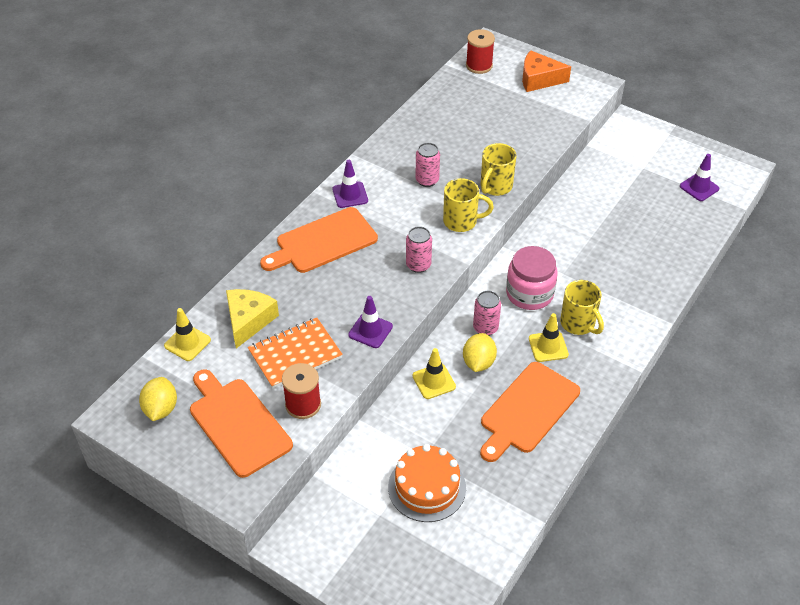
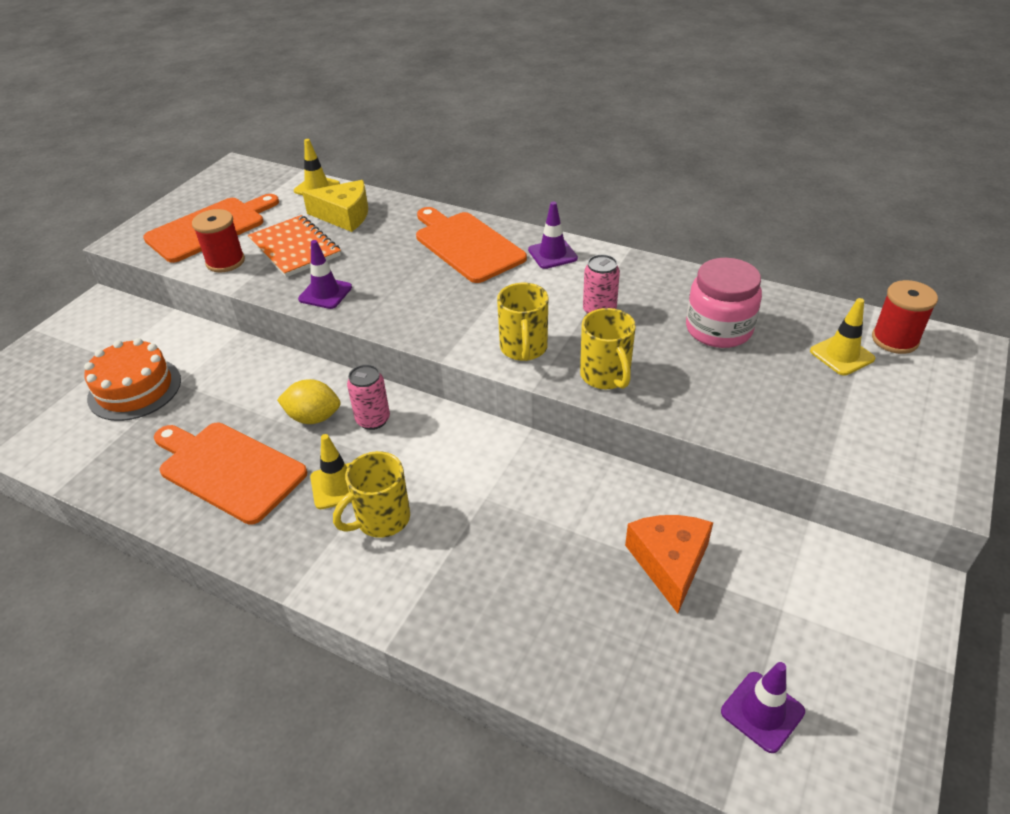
camera: 85 degrees right, 5 degrees down
(161, 409) = (237, 187): yellow lemon -> none
(418, 265) = (435, 319): pink can -> none
(434, 381) = (287, 381): yellow traffic cone -> yellow traffic cone (842, 355)
(495, 187) = (606, 376): yellow mug -> yellow mug turned 135 degrees counterclockwise
(529, 293) = (439, 461): pink jar -> pink jar (718, 329)
(539, 79) = (905, 411): orange cheese -> orange cheese (669, 563)

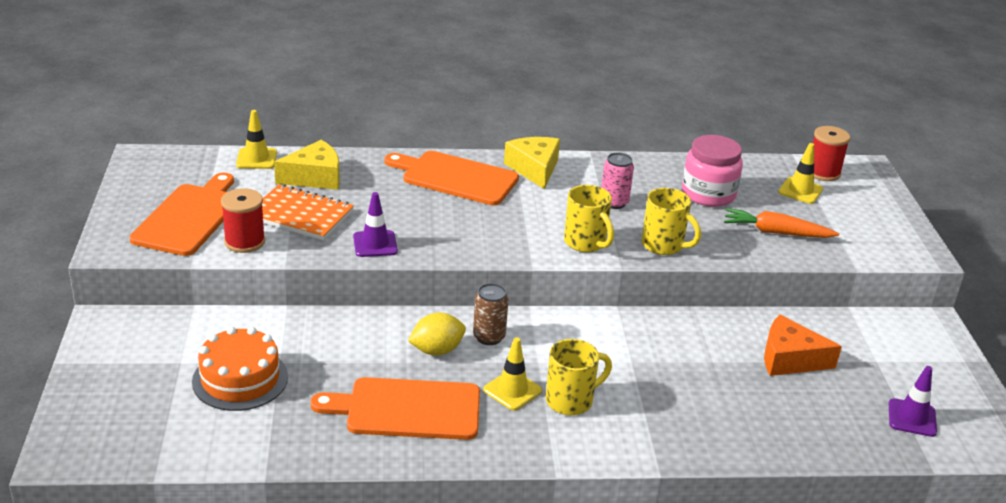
camera: 35 degrees left, 10 degrees down
(373, 420) = (489, 337): pink can -> brown can
(381, 519) = (571, 400): yellow mug -> yellow mug turned 135 degrees counterclockwise
(552, 254) = (534, 169): purple traffic cone -> yellow cheese
(669, 563) = (790, 359): orange cheese -> orange cheese turned 45 degrees counterclockwise
(759, 399) = (776, 232): none -> orange carrot

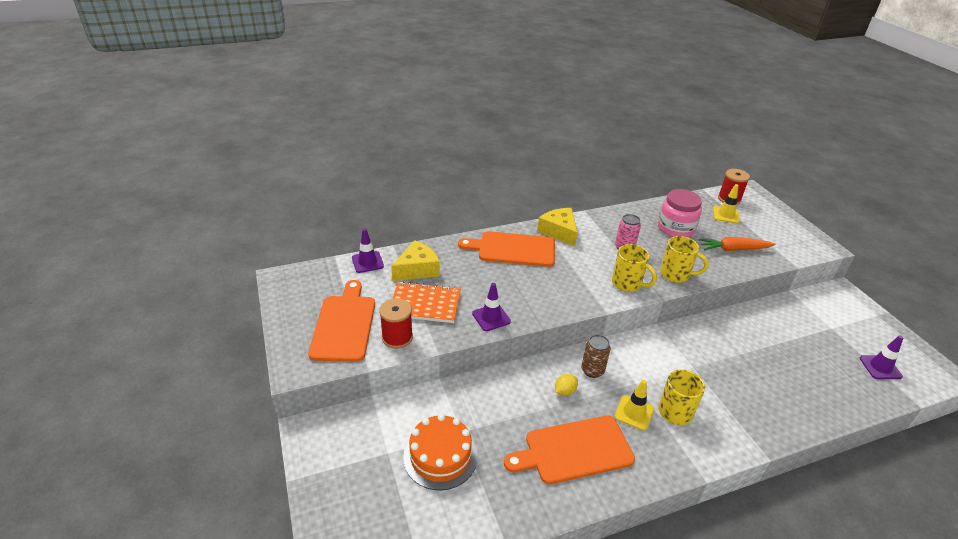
camera: 15 degrees left, 5 degrees up
(256, 159) = (367, 262): yellow traffic cone -> purple traffic cone
(437, 350) = (565, 391): yellow lemon -> yellow lemon, size x0.66
(790, 359) = (783, 339): orange cheese -> none

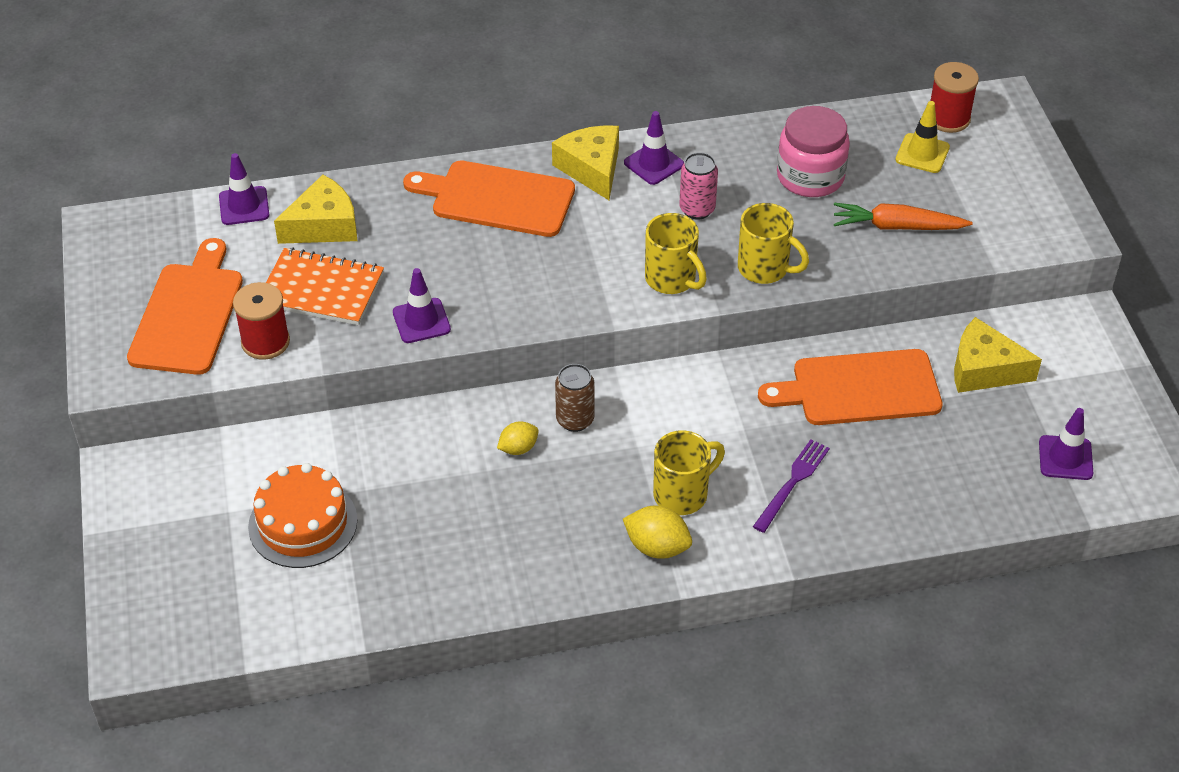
camera: 10 degrees right, 10 degrees up
(574, 450) = (500, 534): orange cutting board -> orange cutting board (859, 388)
(591, 227) = (654, 164): none -> purple traffic cone
(634, 413) = (614, 490): yellow traffic cone -> none
(676, 448) = (657, 547): none -> yellow lemon
(737, 397) = (792, 483): none -> purple fork
(806, 322) = (984, 369): none -> yellow cheese

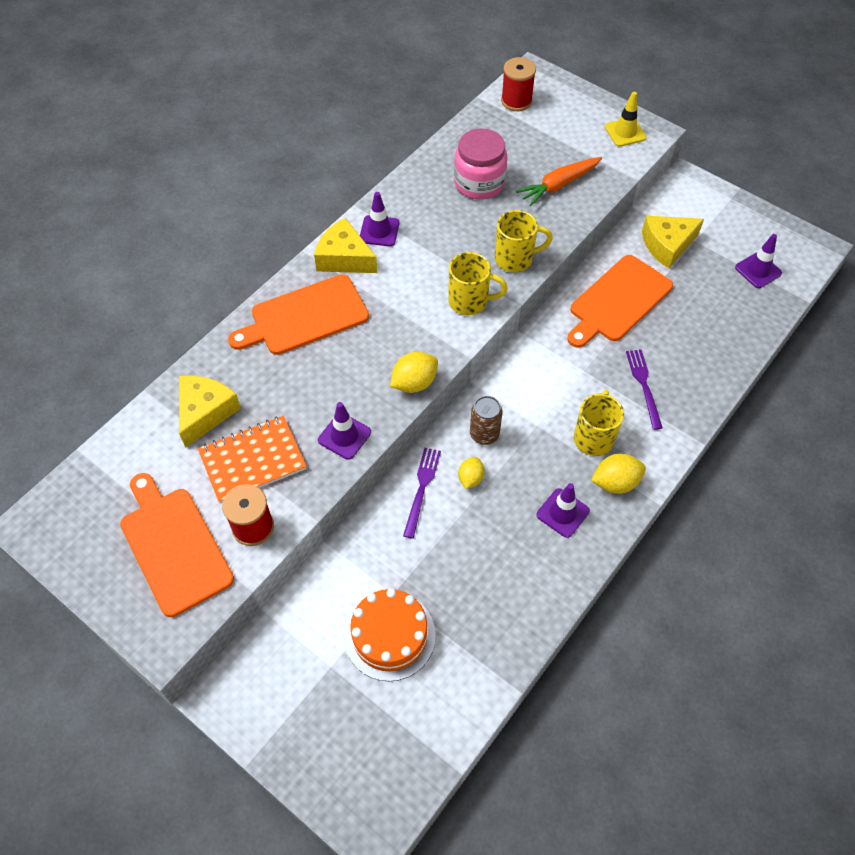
camera: 40 degrees left, 10 degrees up
(244, 206) = (131, 436): purple traffic cone -> purple traffic cone (562, 513)
(463, 427) = (422, 489): none -> purple fork
(535, 317) = (414, 383): none -> yellow lemon
(697, 209) = (436, 245): pink can -> none
(922, 153) = (525, 131): yellow traffic cone -> yellow traffic cone (625, 132)

